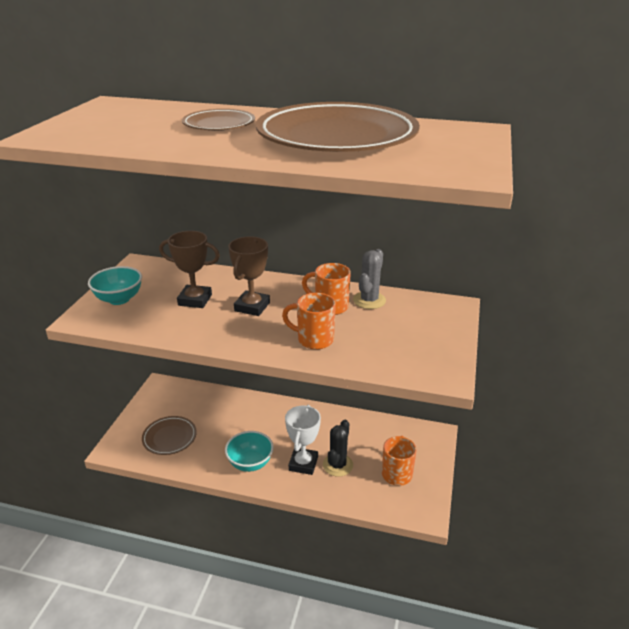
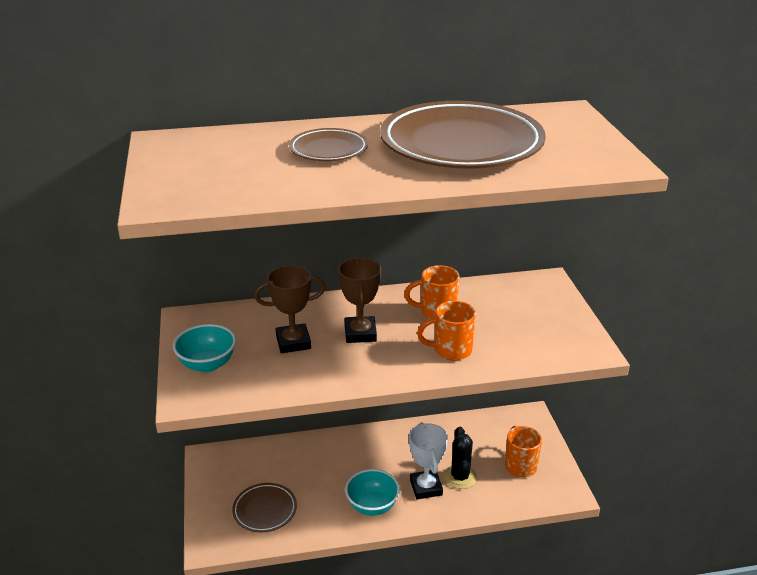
camera: 25 degrees left, 0 degrees up
(369, 300) = (467, 296): grey cactus -> none

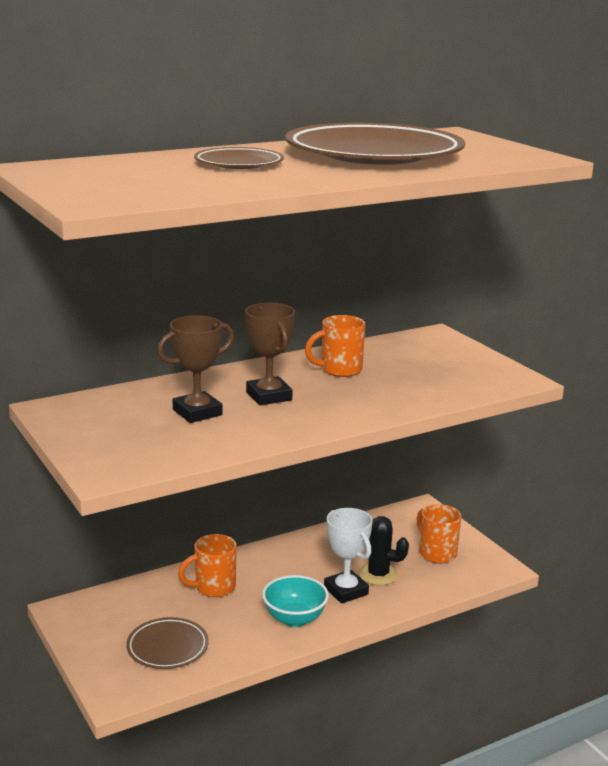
camera: 20 degrees left, 10 degrees down
(207, 364) = (108, 443): turquoise bowl -> none
(451, 350) = (378, 397): orange mug -> orange mug (213, 587)
(460, 477) = (378, 575): black cactus -> black cactus turned 45 degrees counterclockwise

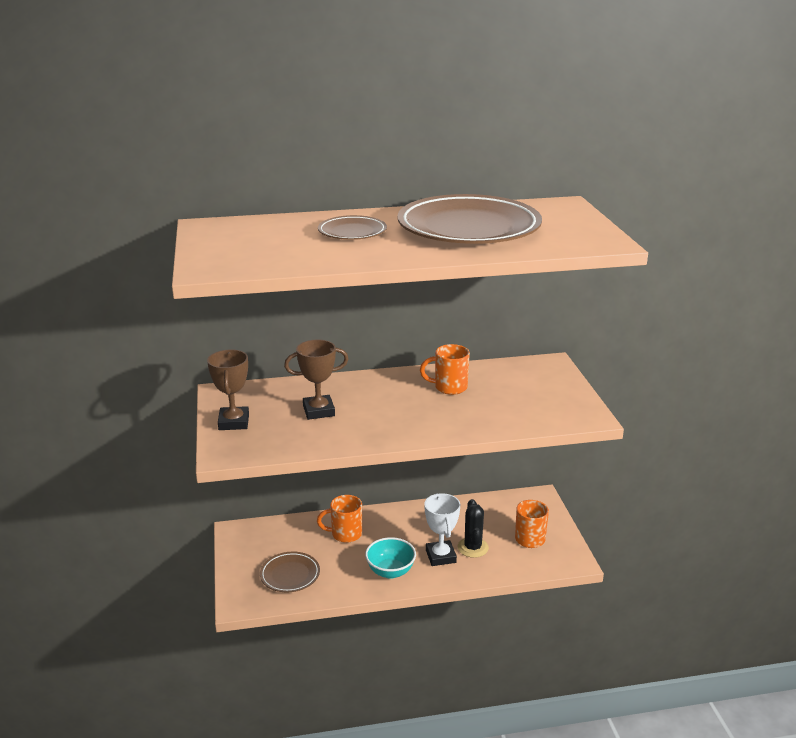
camera: 20 degrees right, 5 degrees up
(269, 396) = (379, 404): brown trophy -> brown trophy (234, 422)
(378, 575) = (473, 547): black cactus -> black cactus turned 45 degrees clockwise

